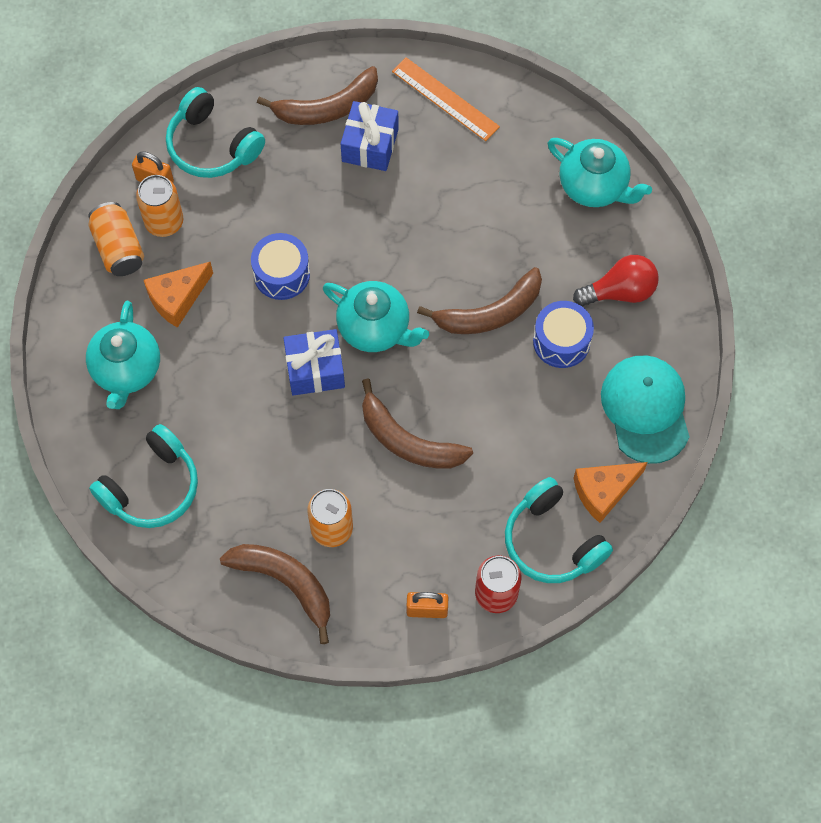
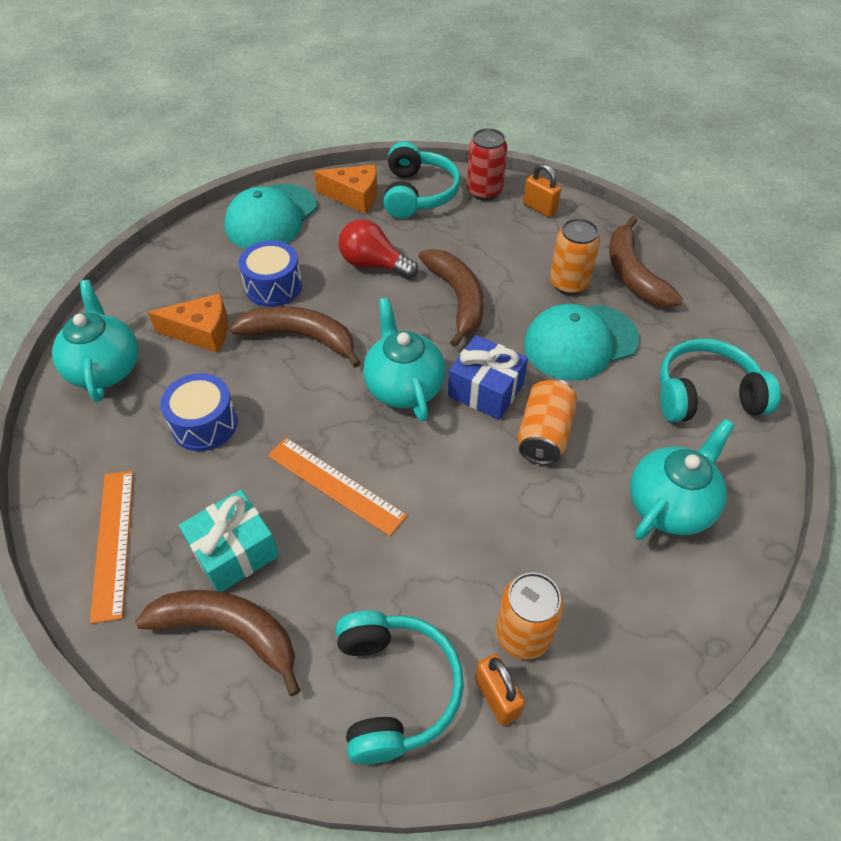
camera: 140 degrees left, 15 degrees down
(118, 248) = (598, 642): orange can -> orange can (544, 434)
(177, 298) = (568, 538): orange cheese -> orange cheese (202, 332)
(278, 469) = (580, 342): none -> turquoise cap
(281, 274) = (443, 488): blue drum -> blue drum (204, 424)
(352, 225) = (335, 485): none -> orange ruler
(370, 145) = (234, 552): blue gift -> turquoise gift
(620, 291) = (192, 288): red light bulb -> red light bulb (373, 264)

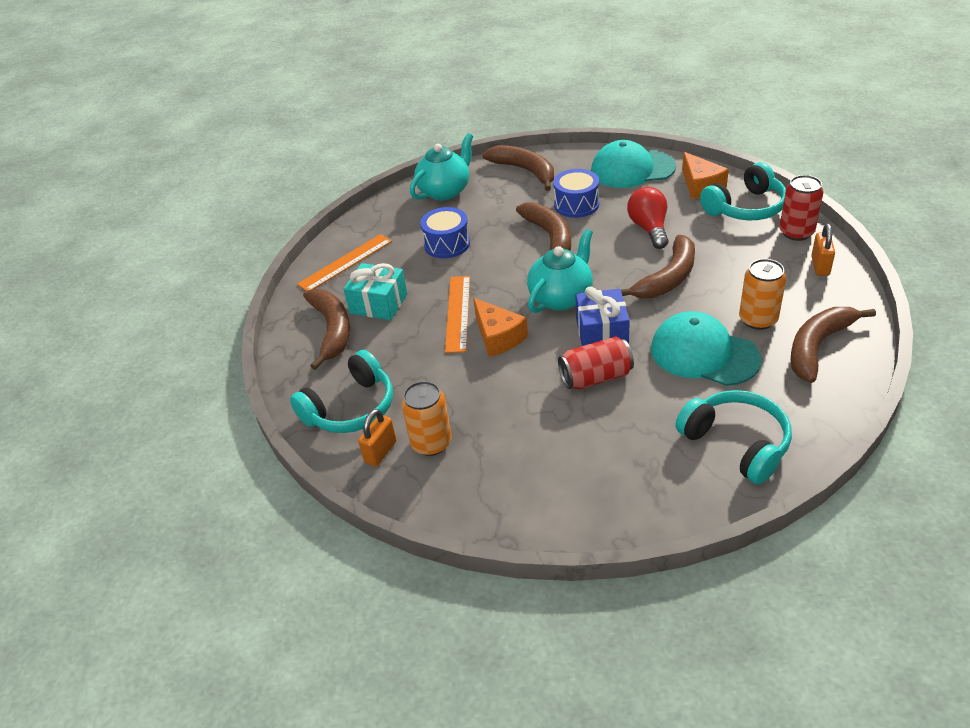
camera: 60 degrees right, 10 degrees down
(165, 286) = (525, 171): none -> brown banana
(202, 332) = (508, 203): orange cheese -> orange cheese (498, 337)
(544, 434) = (596, 377): orange can -> red can
(670, 505) = (604, 468): turquoise teapot -> none

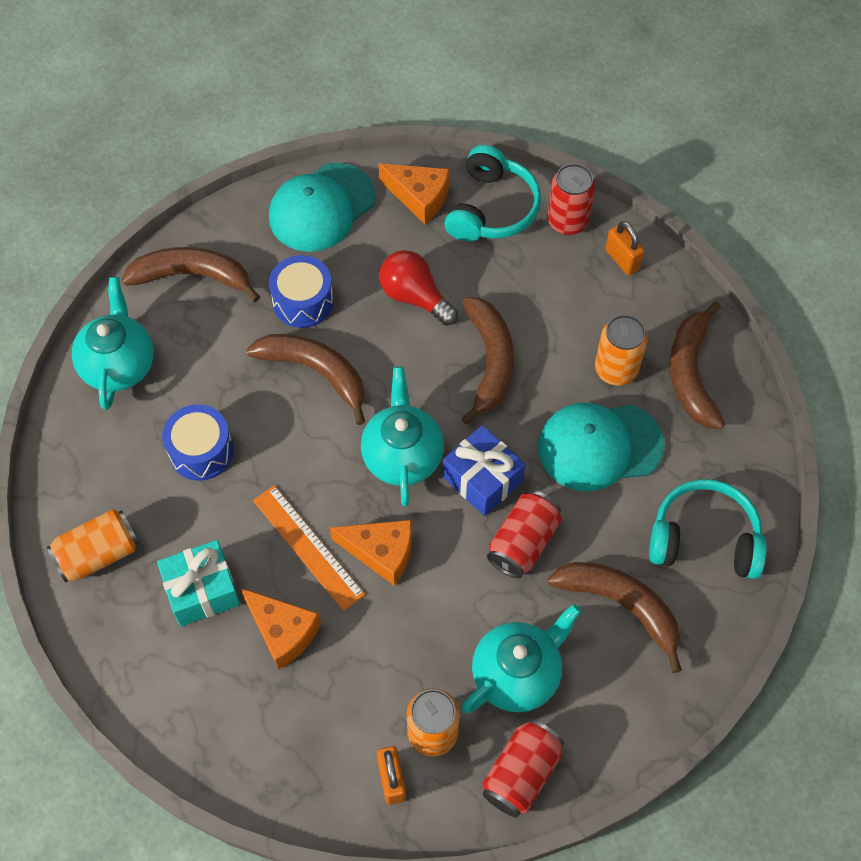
camera: 45 degrees left, 20 degrees up
(332, 330) = (183, 663): brown banana -> brown banana (621, 606)
(345, 262) = (99, 554): orange ruler -> orange can
(351, 408) = (308, 750): turquoise headphones -> none
(400, 344) = (283, 631): none -> orange cheese
(463, 499) = (521, 773): none -> red can
(518, 444) = (517, 673): none -> turquoise teapot

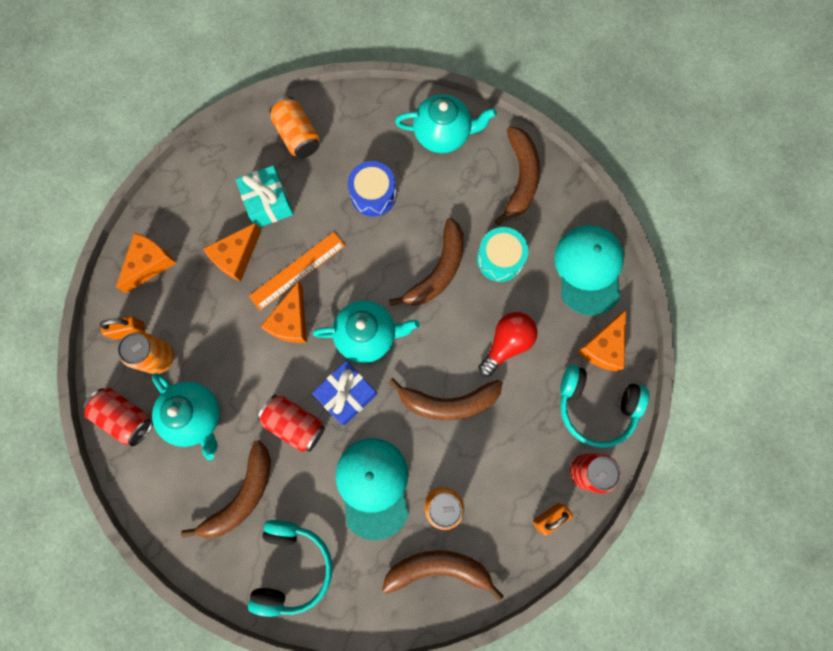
camera: 90 degrees right, 15 degrees up
(288, 758) = (149, 264): none -> orange cheese
(303, 301) = (500, 259): blue drum -> turquoise drum
(321, 207) = (588, 269): turquoise cap -> turquoise cap turned 45 degrees clockwise

